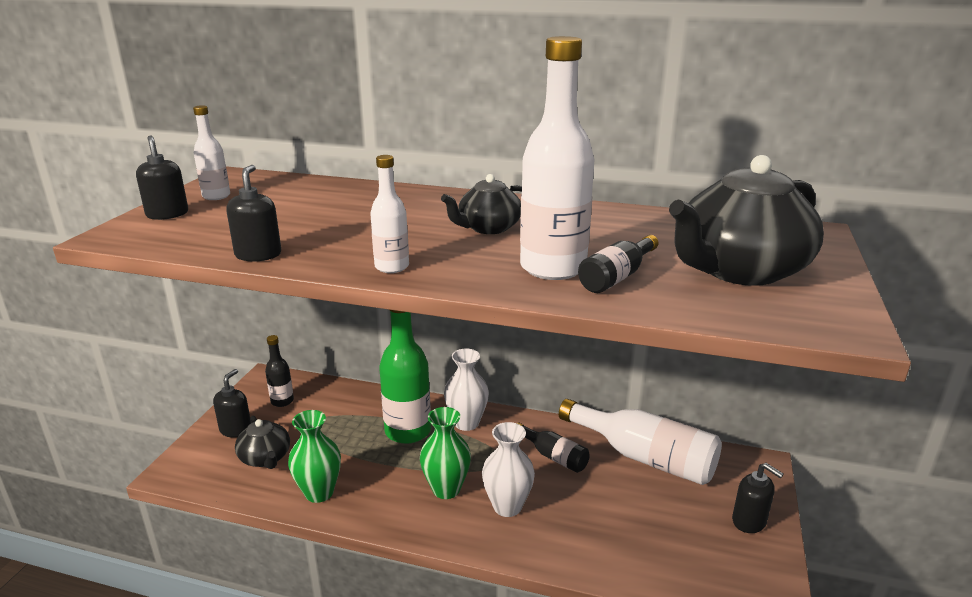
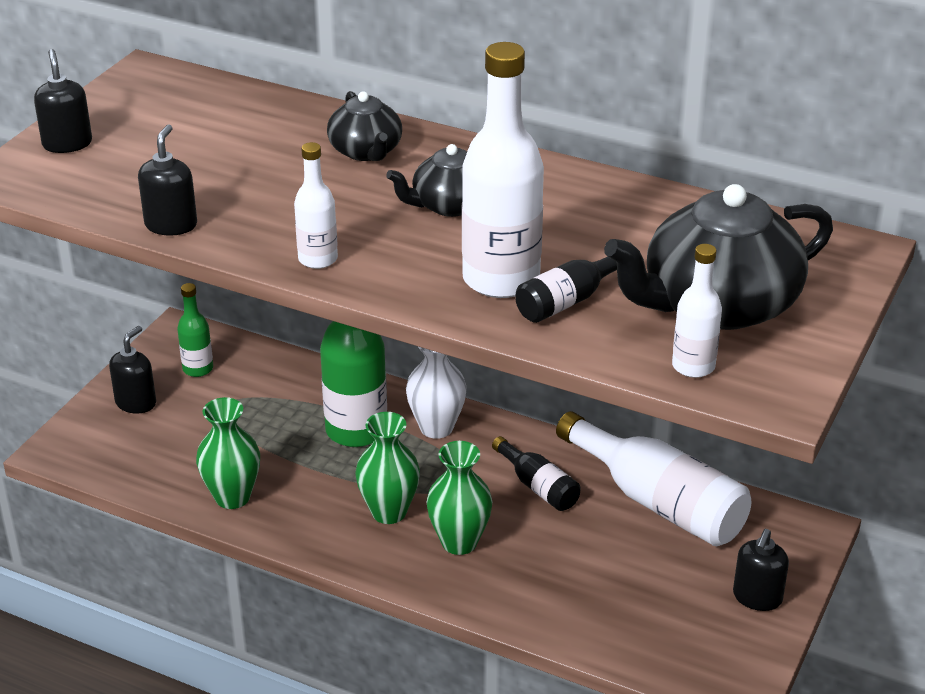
camera: 10 degrees right, 10 degrees up
(216, 196) = (125, 114): white bottle -> white bottle (693, 366)
(265, 458) = (171, 445): black teapot -> black teapot (366, 151)
(282, 401) = (198, 369): black bottle -> green bottle
(507, 506) = (459, 542): white vase -> green vase
(749, 521) = (757, 597): black soap dispenser -> black soap dispenser turned 60 degrees clockwise

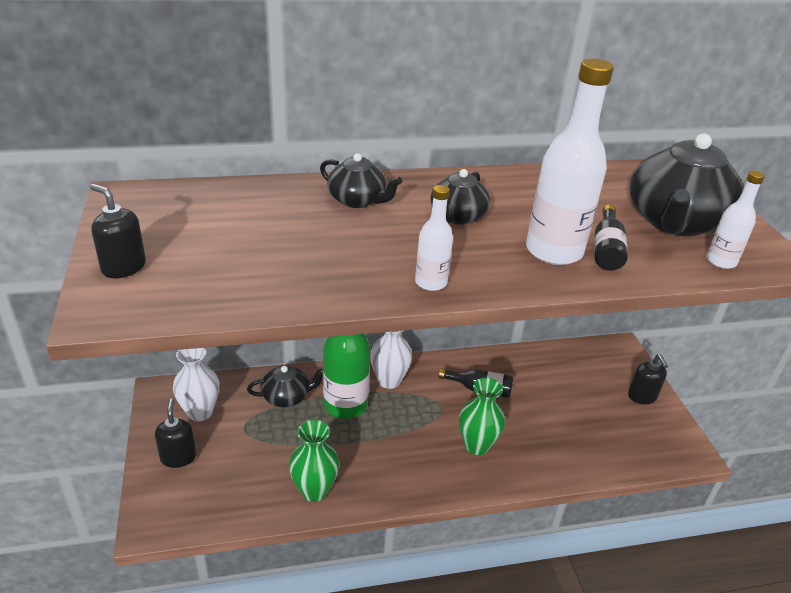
camera: 40 degrees left, 0 degrees up
(171, 225) = (293, 299): black soap dispenser -> none
(198, 369) = (200, 412): green bottle -> white vase
(302, 393) = (287, 396): none -> black teapot
(389, 512) = (419, 447): green vase -> none
(658, 501) = (543, 367): white bottle -> none

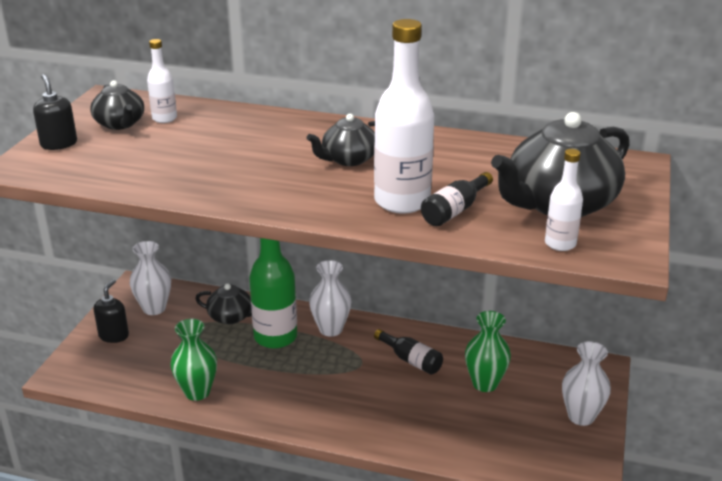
camera: 30 degrees right, 5 degrees down
(358, 200) = (278, 132): black teapot -> black teapot (120, 124)
(431, 282) = (265, 200): white bottle -> white bottle (164, 118)
(476, 445) = (367, 404): green vase -> green vase (485, 383)
(642, 396) = (581, 416): black soap dispenser -> white vase

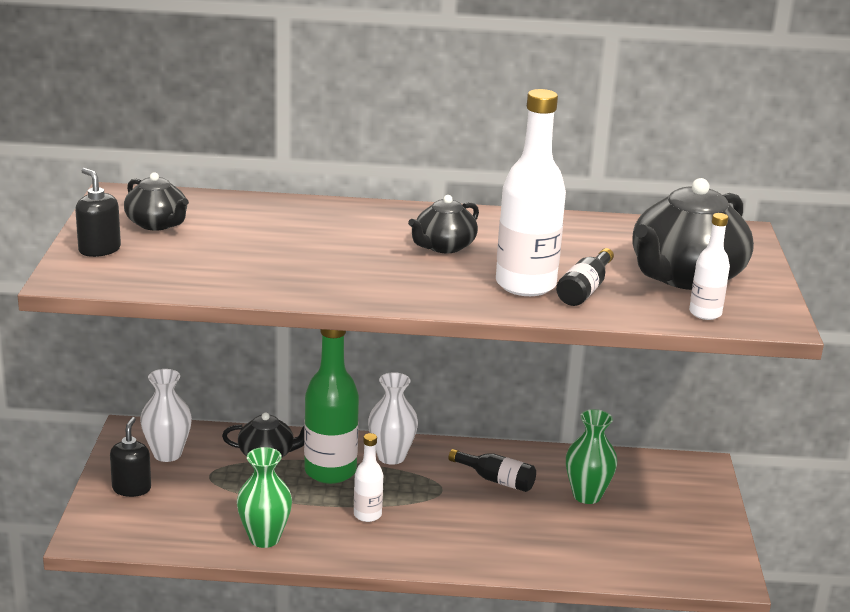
camera: 15 degrees left, 5 degrees down
(164, 118) = (206, 215): white bottle -> white bottle (367, 515)
(581, 416) = (700, 517): white vase -> none

